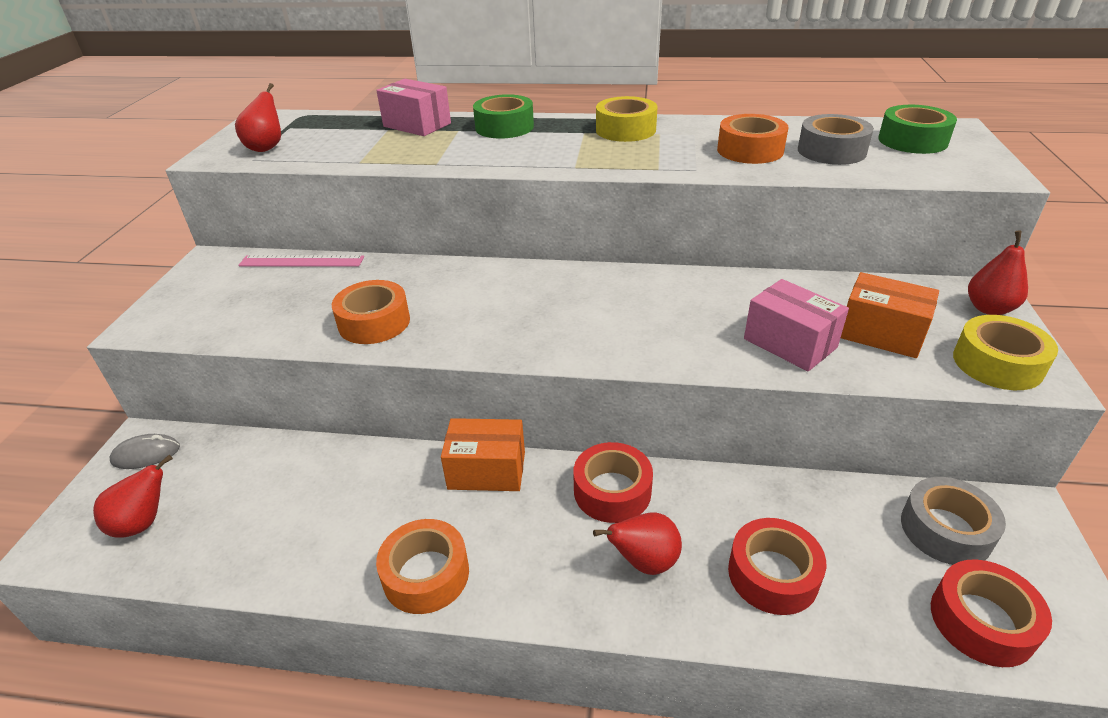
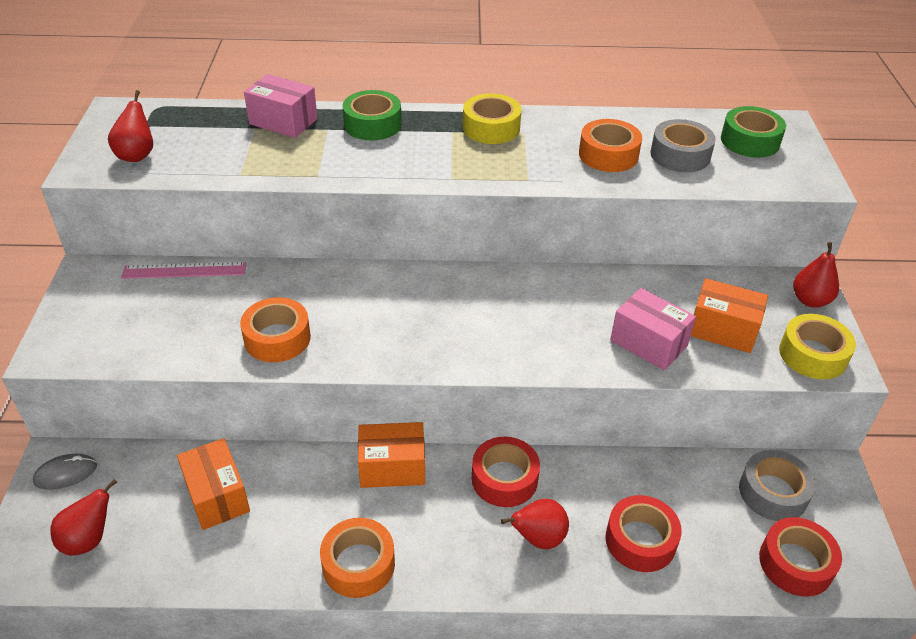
camera: 10 degrees left, 5 degrees up
(291, 487) = (217, 496): none -> orange box

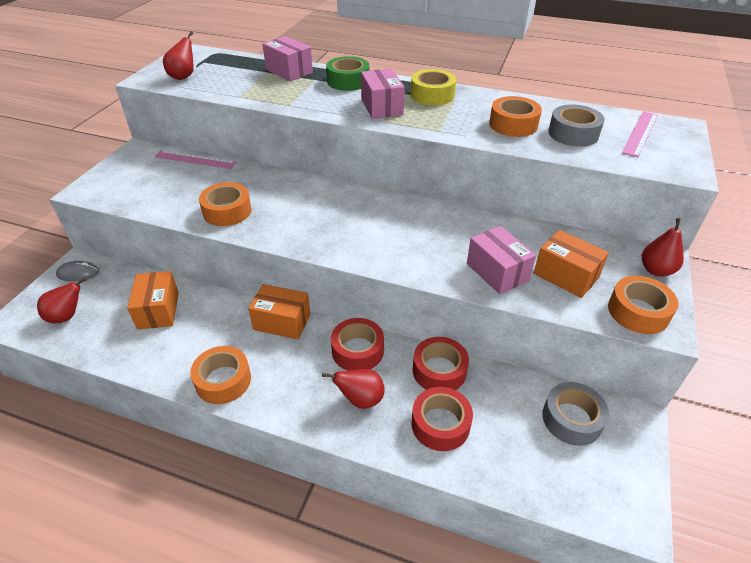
camera: 20 degrees right, 0 degrees up
(439, 157) = (382, 107): none -> pink box
(750, 141) = (640, 133): green tape -> pink ruler
(795, 563) = (566, 481): red tape -> red tape (439, 370)
(812, 355) = (638, 312): yellow tape -> orange tape

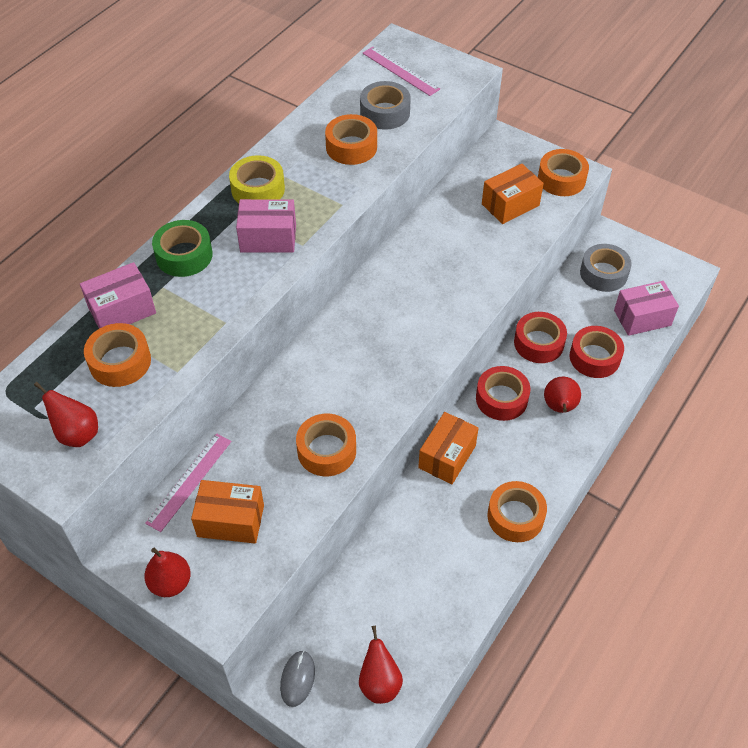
camera: 75 degrees left, 10 degrees up
(158, 310) = (396, 578): orange box -> orange box (230, 521)
(244, 78) = (120, 362): none -> orange tape
(497, 272) = (494, 247): pink box -> pink box (642, 318)
(656, 270) = (517, 149): red pear -> red pear (170, 583)

